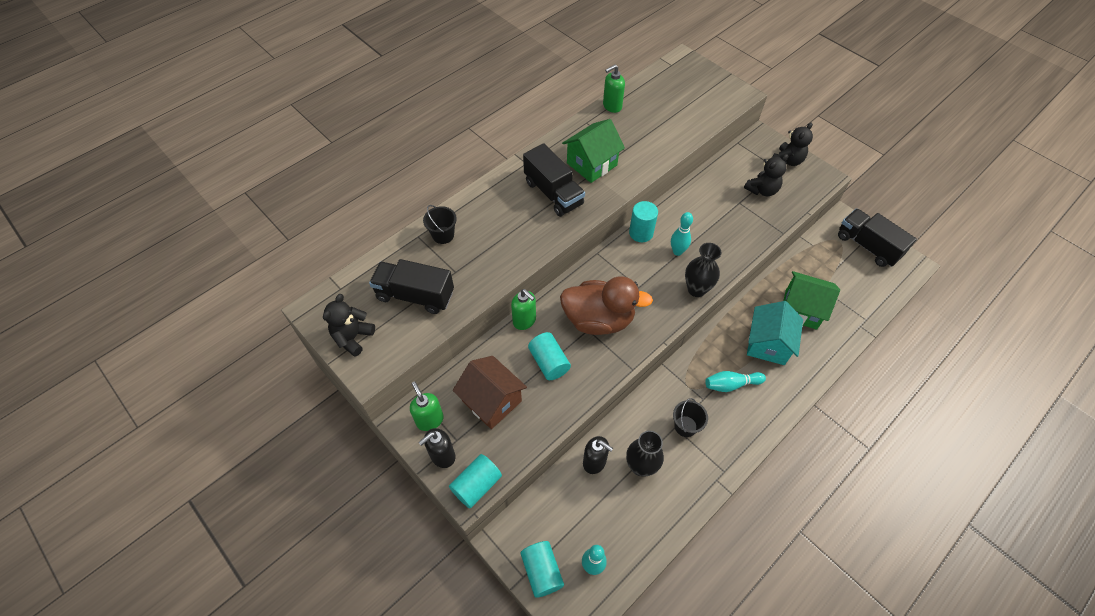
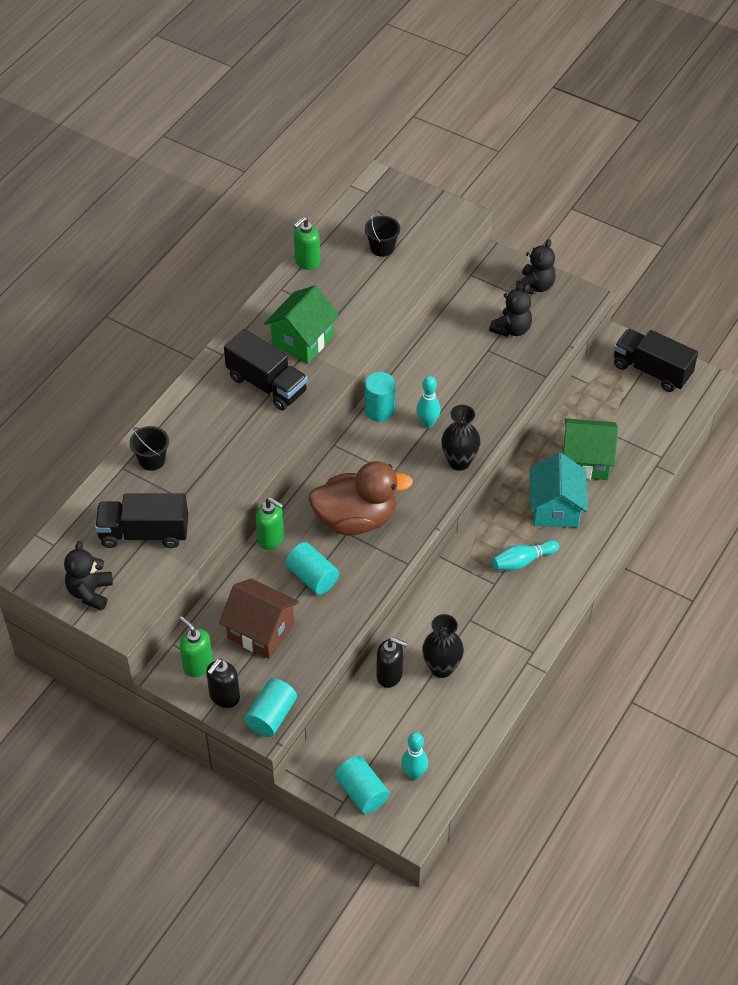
camera: 15 degrees left, 5 degrees down
(685, 426) = (481, 616): black bucket -> black bucket (382, 248)

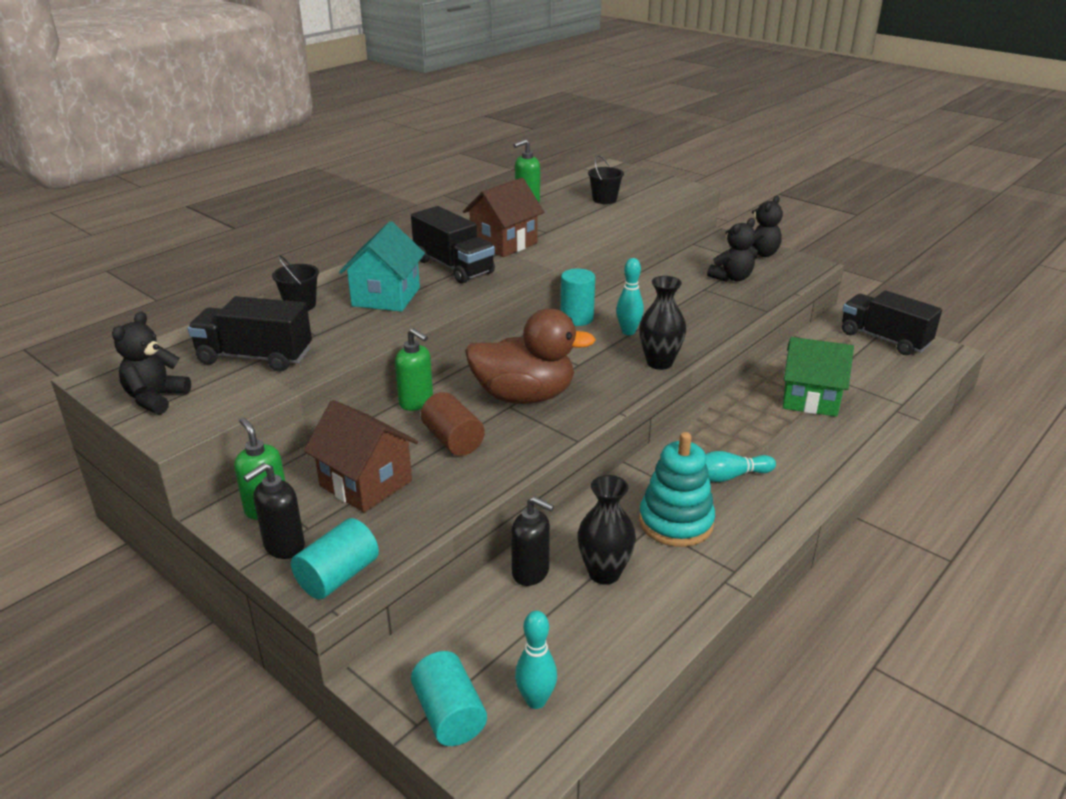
camera: 10 degrees right, 20 degrees down
(302, 340) = (504, 243): green house -> brown house
(312, 577) = (453, 440): turquoise cylinder -> brown cylinder
(487, 613) = (676, 522): none -> turquoise stacking toy
(555, 508) = (772, 434): turquoise house -> turquoise house (386, 297)

